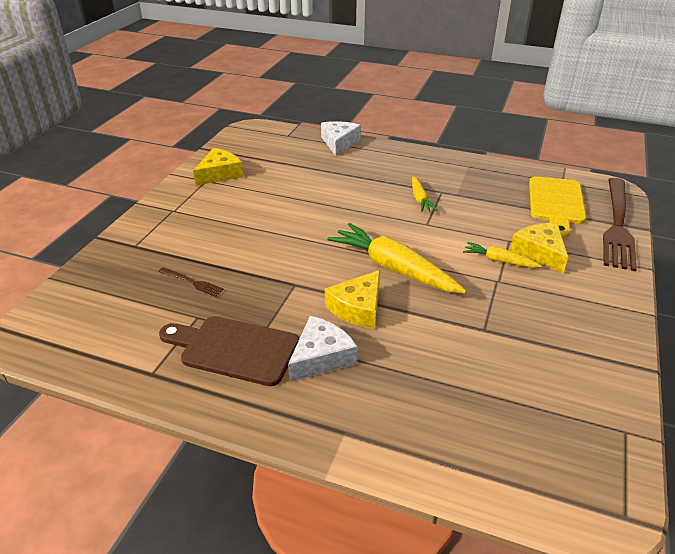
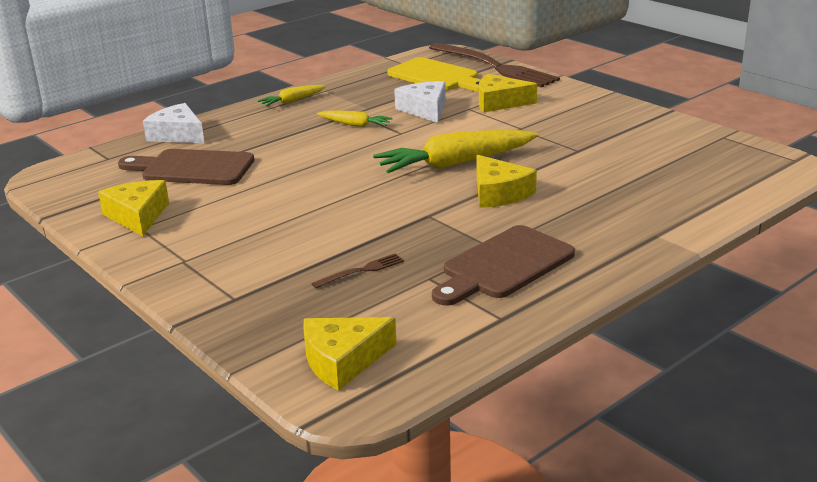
camera: 60 degrees left, 10 degrees down
(72, 315) = (343, 360): none -> yellow cheese
(296, 166) = (192, 168): none -> brown cutting board
(321, 357) = (554, 225): white cheese -> white cheese (425, 109)
(499, 261) = (494, 120): yellow carrot -> yellow carrot (293, 101)

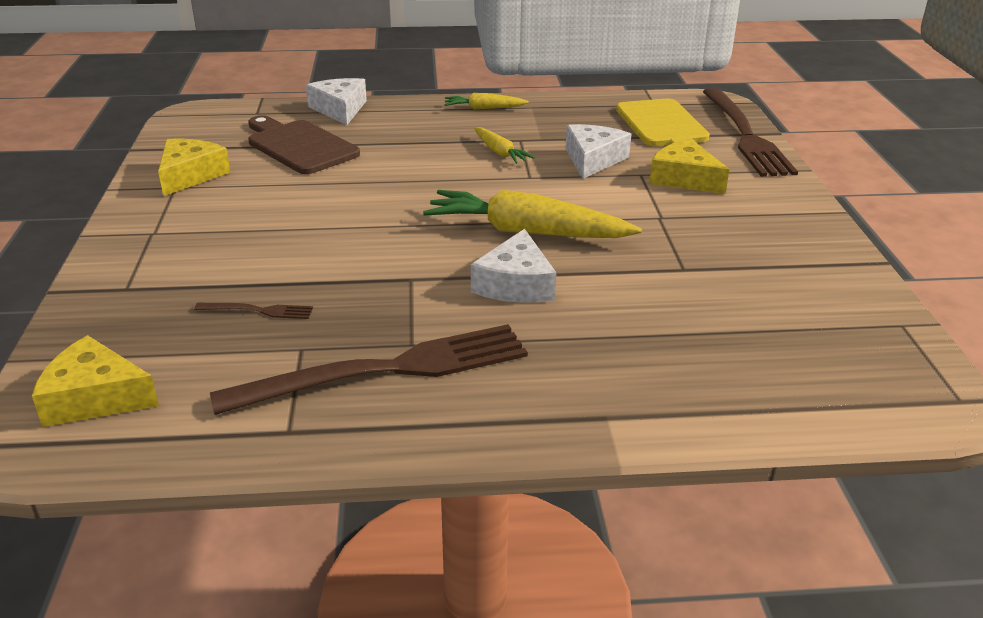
camera: 35 degrees right, 5 degrees up
(498, 193) = (515, 284): yellow cheese -> white cheese
(503, 265) = (387, 370): brown cutting board -> brown fork

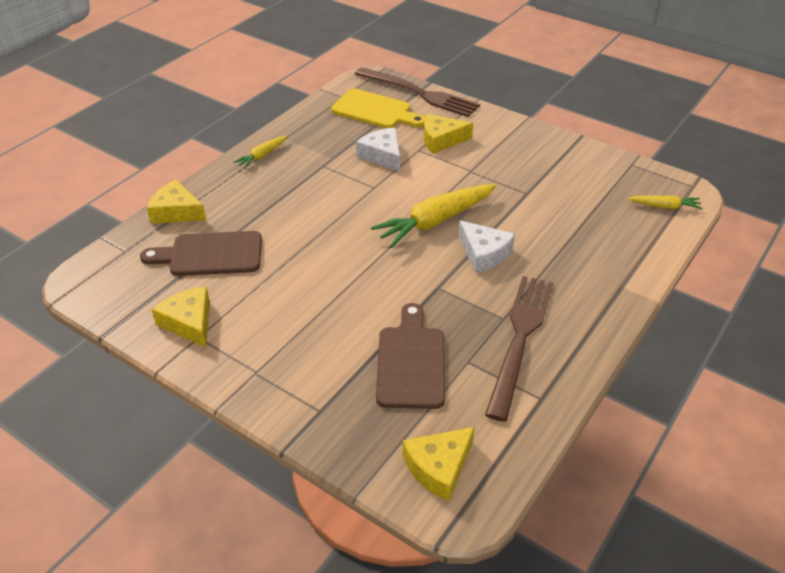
camera: 50 degrees left, 10 degrees up
(258, 311) = (411, 362): brown fork -> brown cutting board
(340, 109) = (176, 212): white cheese -> yellow cheese
(500, 152) = (330, 181): yellow carrot -> yellow carrot (665, 206)

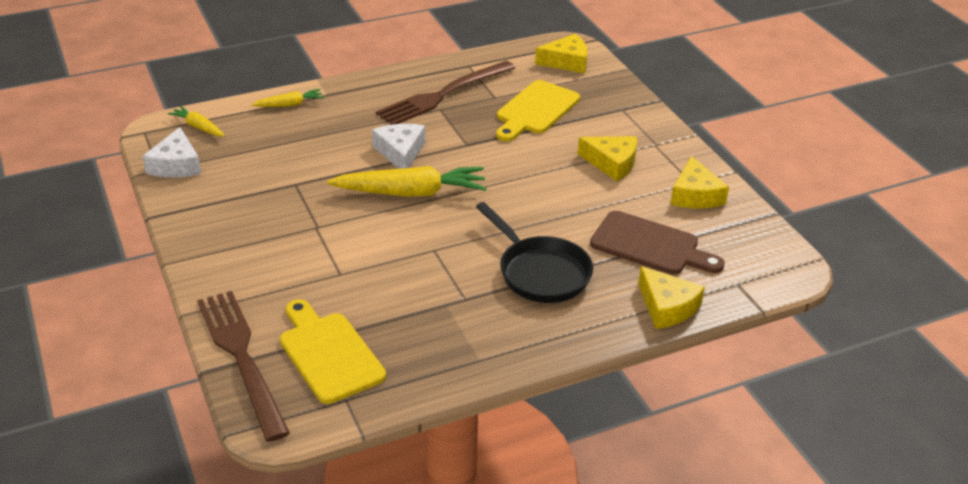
camera: 150 degrees left, 5 degrees down
(262, 156) = (526, 343): yellow carrot -> yellow carrot (289, 104)
(284, 201) = (540, 272): none -> black pan
(382, 155) = (387, 283): white cheese -> white cheese (176, 165)
(411, 362) = (535, 110): brown cutting board -> yellow cutting board
(441, 140) = (301, 275): yellow cheese -> yellow cheese (612, 163)

